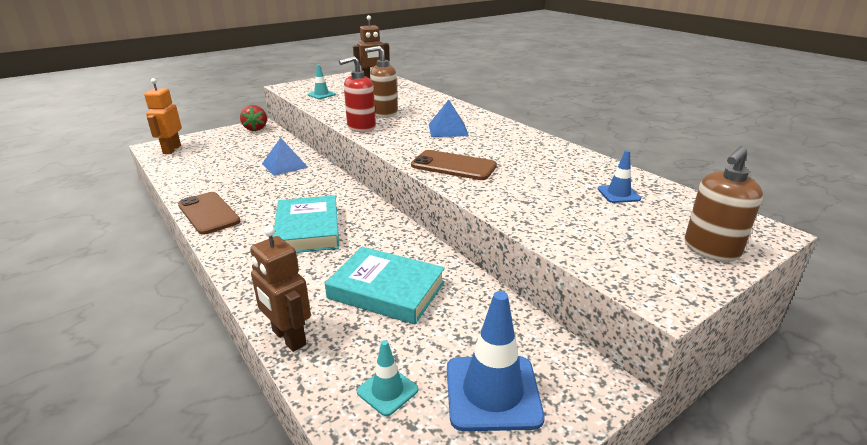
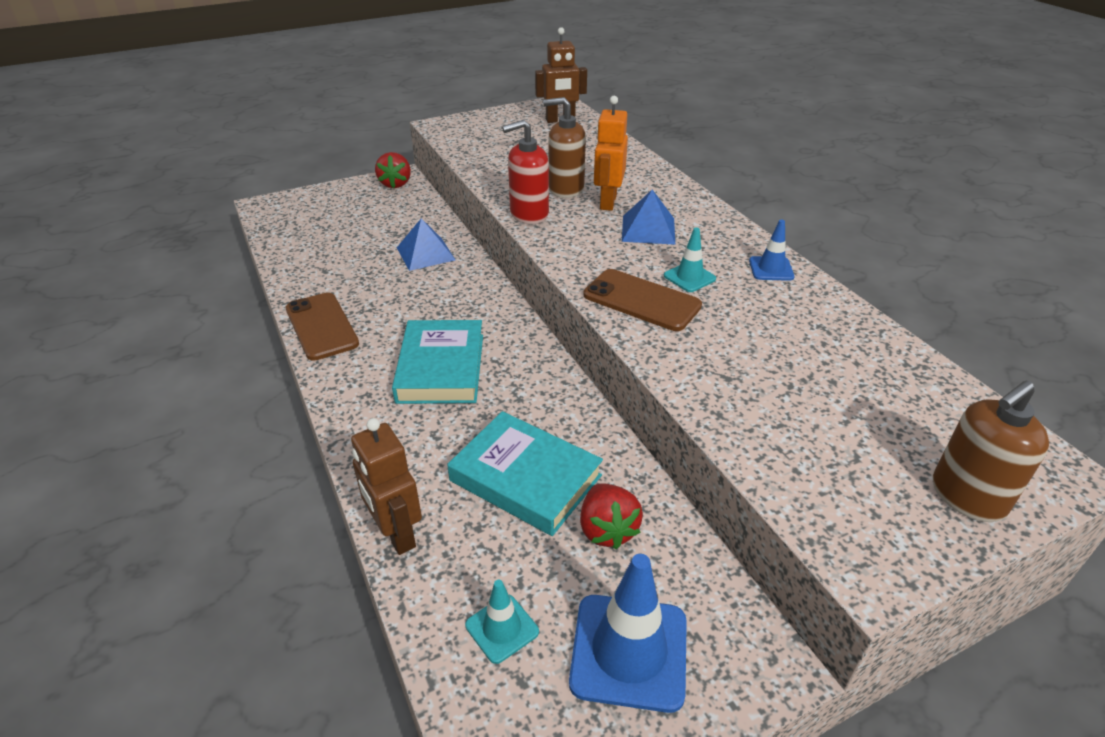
camera: 10 degrees right, 10 degrees up
(171, 149) = (285, 212): orange robot -> orange robot (607, 202)
(321, 95) = (485, 145): turquoise traffic cone -> turquoise traffic cone (689, 277)
(456, 315) = (607, 530): none -> red strawberry
(618, 194) = (863, 378): blue traffic cone -> blue traffic cone (771, 269)

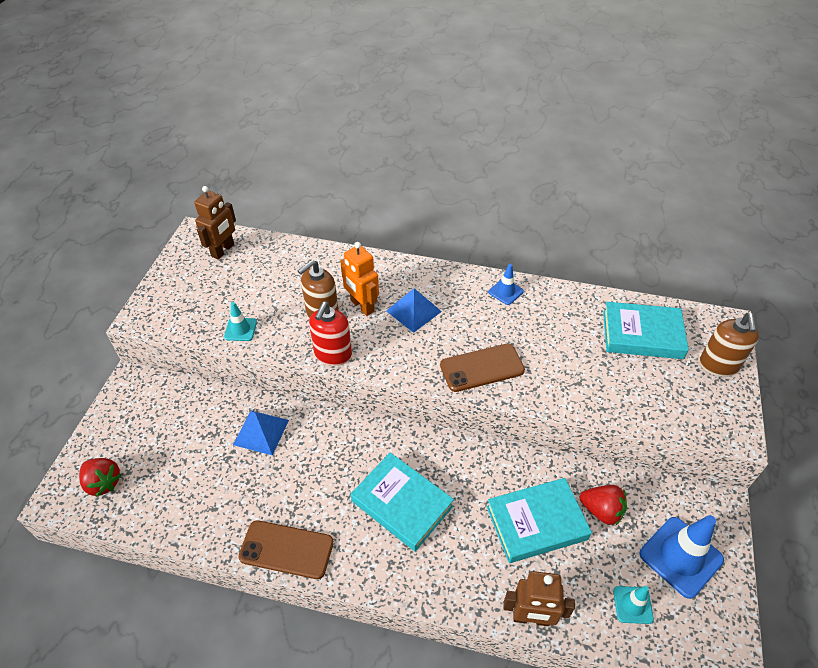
camera: 50 degrees left, 10 degrees up
(395, 184) = (138, 391): red strawberry -> red strawberry (103, 482)
(689, 277) = (480, 330): turquoise traffic cone -> turquoise traffic cone (240, 329)
(891, 397) = (642, 334): none -> turquoise book

